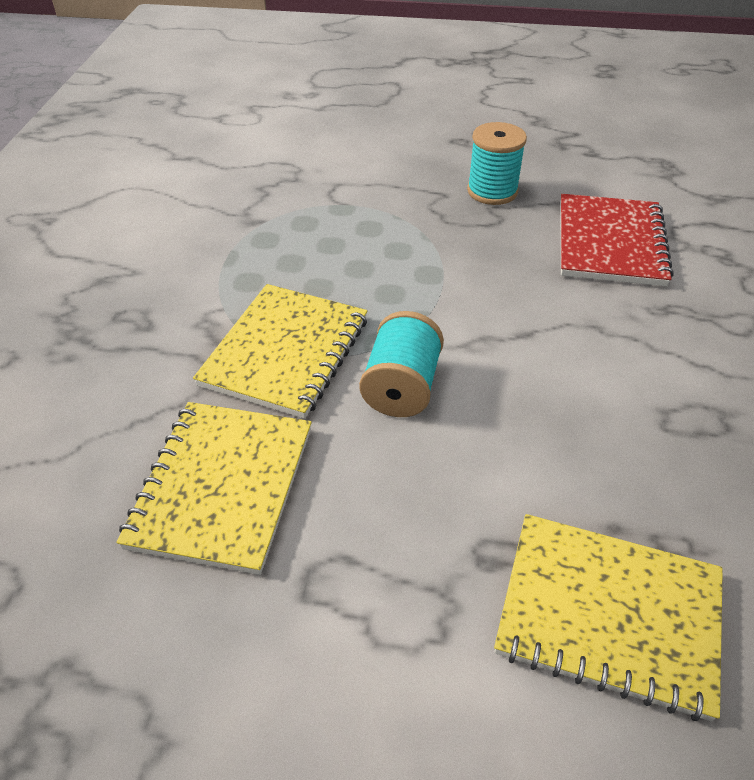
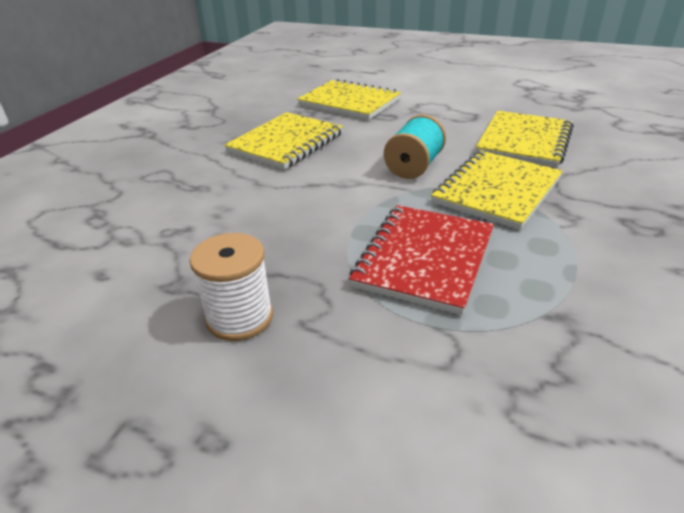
camera: 165 degrees left, 10 degrees down
(492, 191) = (239, 317): turquoise spool -> white spool
(610, 243) = (177, 238): red notebook -> red notebook (424, 259)
(628, 421) = (286, 143): none -> yellow notebook

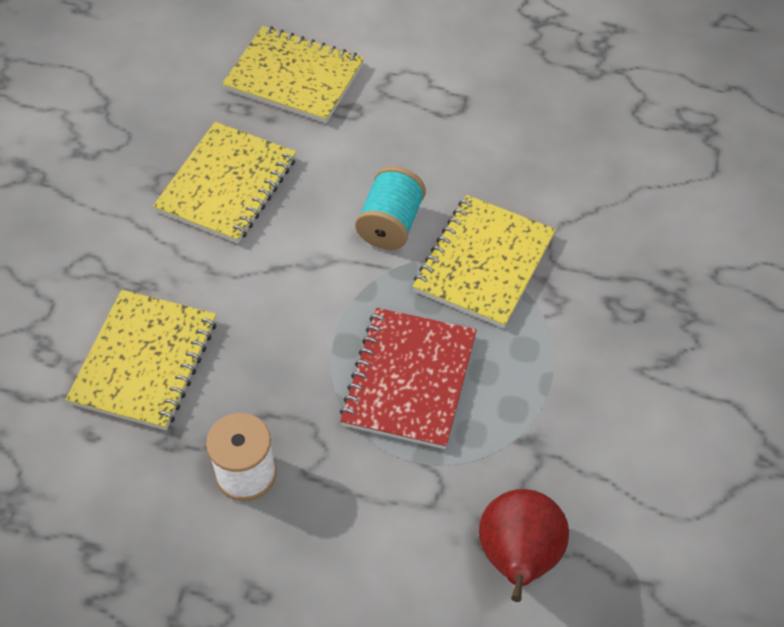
camera: 10 degrees left, 20 degrees up
(524, 141) = (521, 159): yellow notebook -> yellow notebook (144, 361)
(565, 438) = (518, 558): none -> red pear

